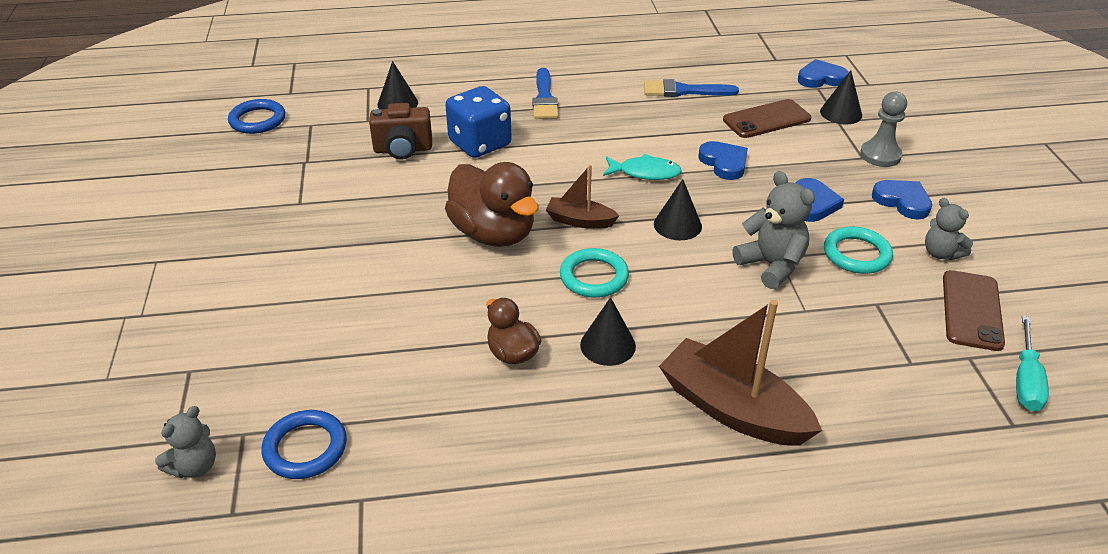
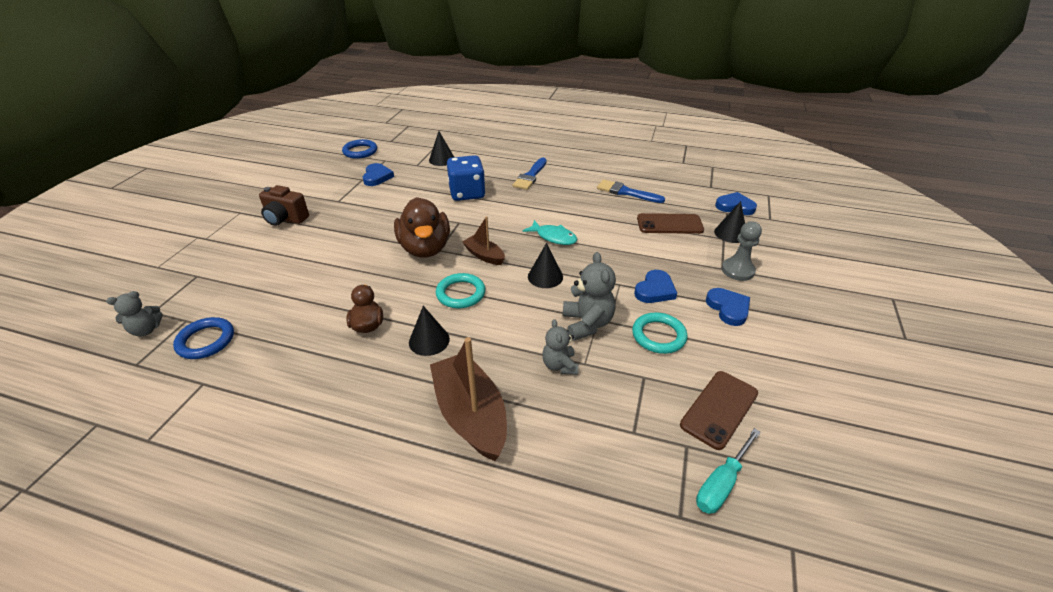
camera: 25 degrees right, 0 degrees up
(403, 149) = (420, 186): brown camera -> brown camera (285, 219)
(724, 163) = (613, 245): blue heart -> blue heart (377, 177)
(941, 253) = (729, 356): grey teddy bear -> grey teddy bear (560, 365)

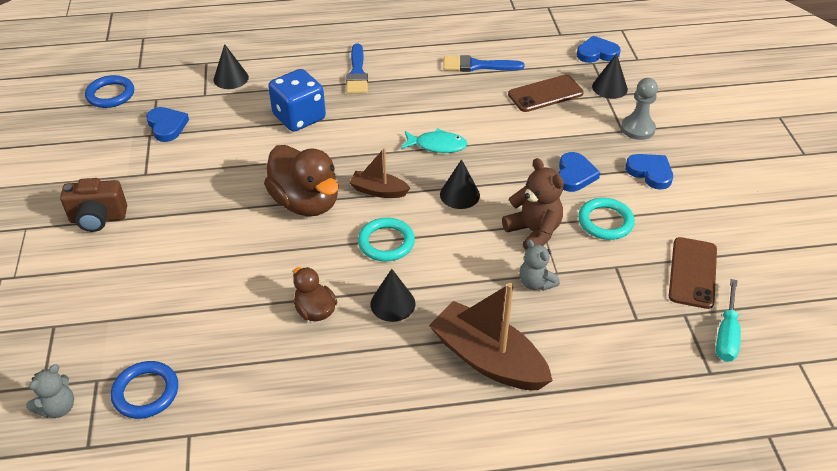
camera: 25 degrees left, 5 degrees up
(587, 323) = (534, 232): grey teddy bear -> brown teddy bear

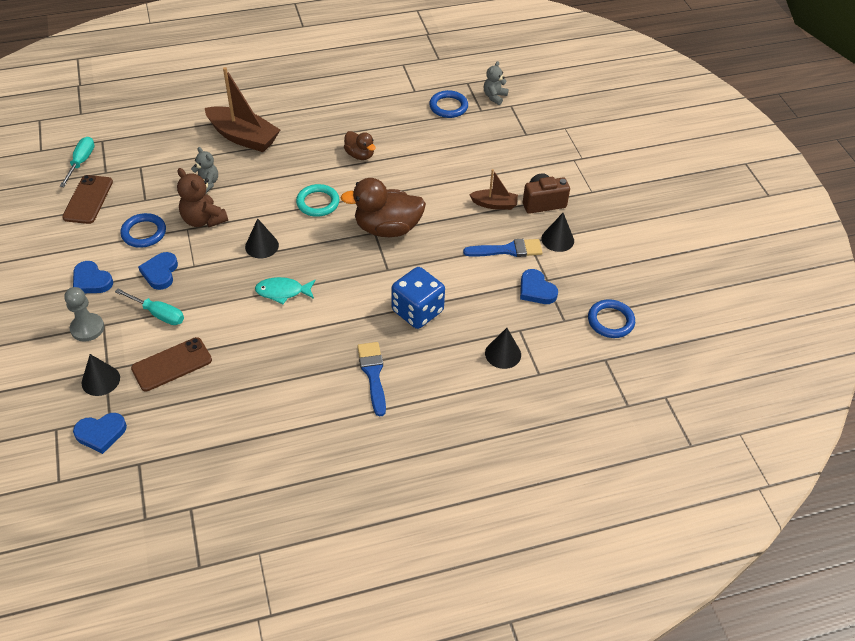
camera: 170 degrees right, 5 degrees up
(306, 202) = (387, 228): brown duck -> brown duck turned 45 degrees counterclockwise
(378, 191) = (330, 243): brown boat -> brown boat (494, 204)
(392, 304) = (308, 163): black cone -> black cone (557, 239)
(477, 66) = (242, 399): blue brush -> blue brush (507, 250)
(567, 135) = (159, 314): none -> turquoise screwdriver
(605, 222) = (144, 233): turquoise ring -> blue ring

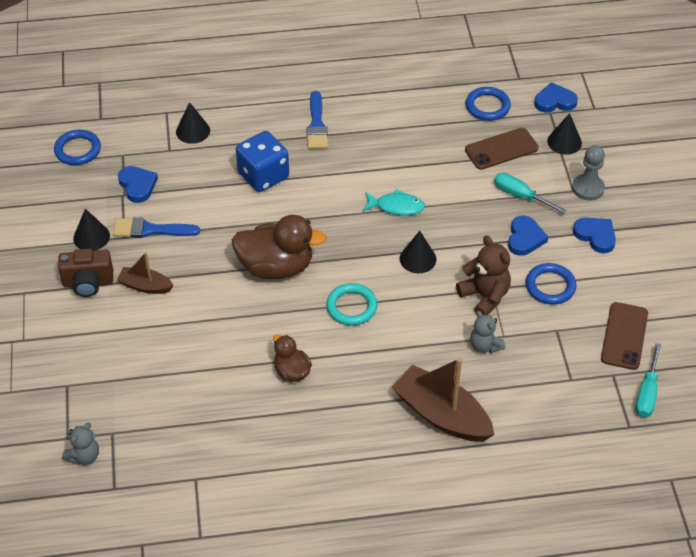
camera: 170 degrees left, 0 degrees up
(448, 107) = (155, 443): blue ring -> blue ring (487, 106)

